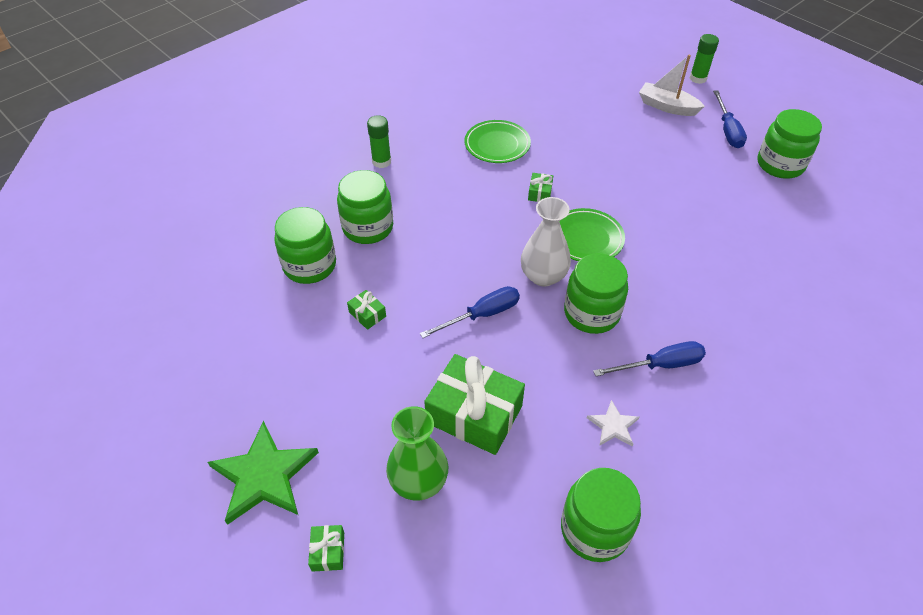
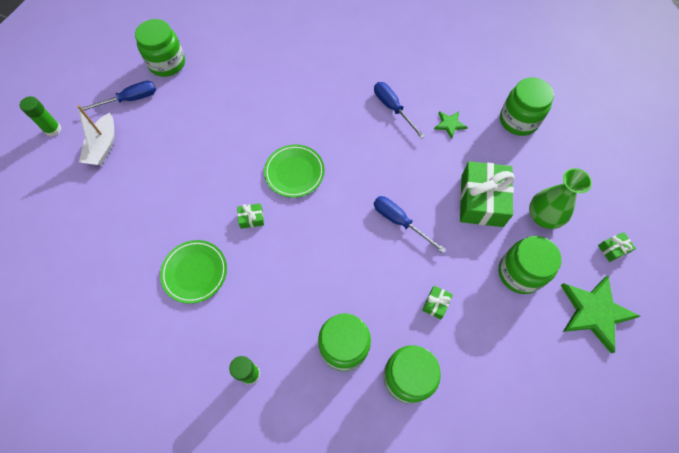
camera: 110 degrees left, 15 degrees up
(543, 276) = (344, 192): white vase -> none
(591, 313) = (367, 153): green jar -> green jar (520, 273)
(613, 426) = (449, 124): white star -> green star

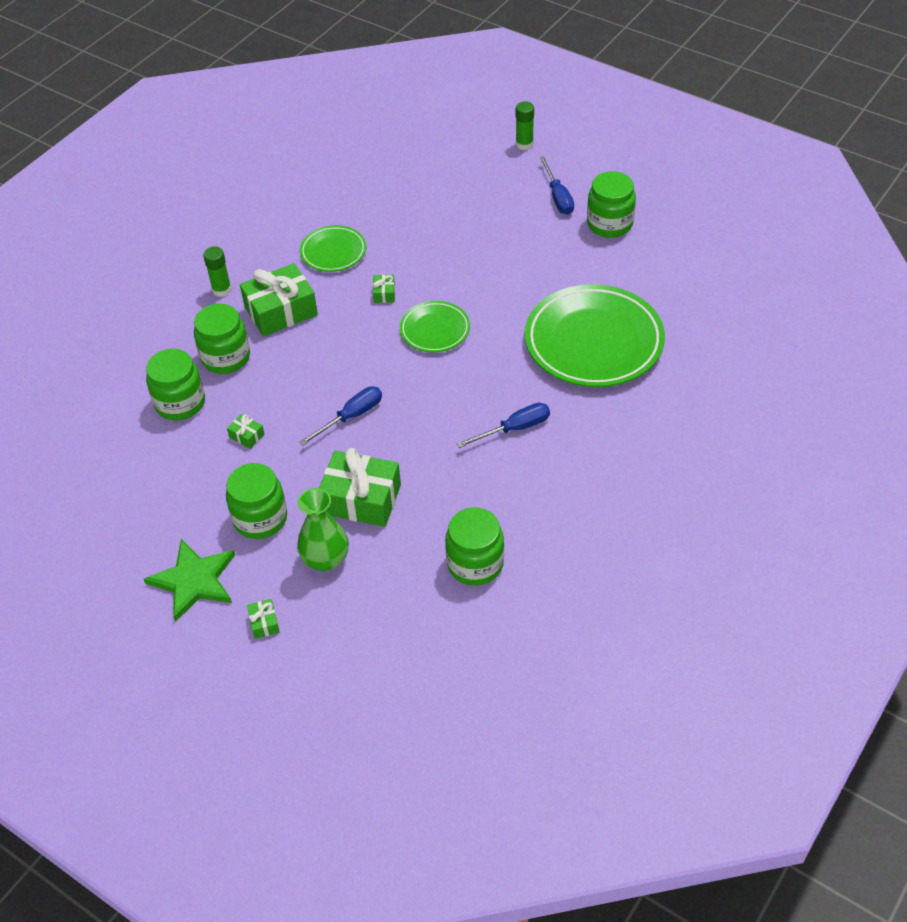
camera: 100 degrees right, 15 degrees down
(103, 146) = (496, 181): white boat -> none
(278, 306) = (281, 311): none -> green gift
(299, 67) = (593, 342): none -> green plate
(449, 124) = (480, 485): green star -> none

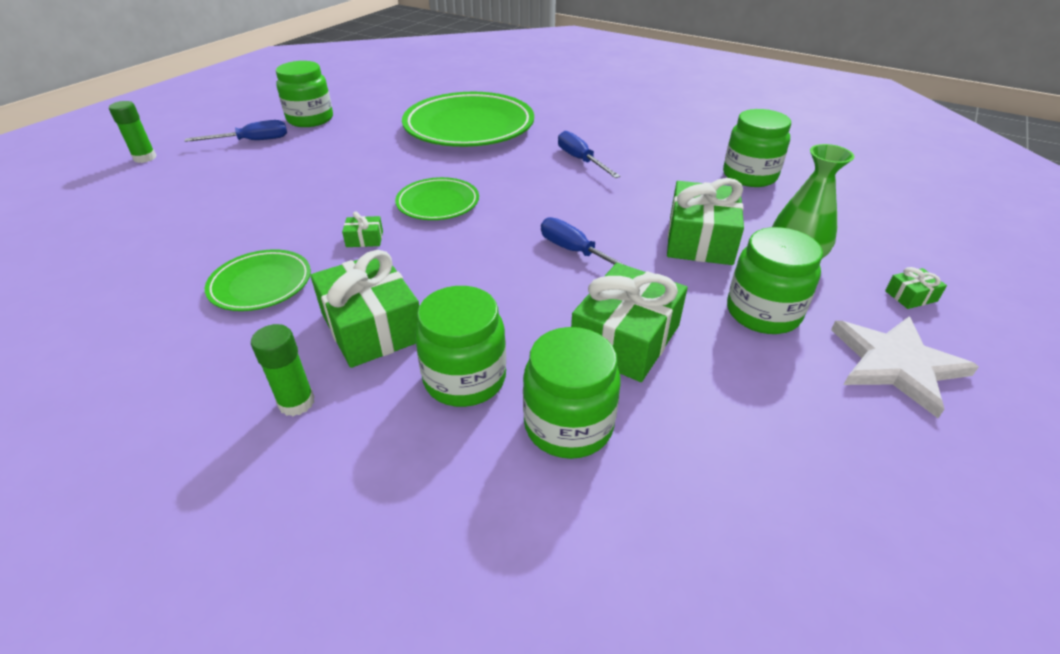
camera: 95 degrees left, 10 degrees down
(194, 581) = (896, 364): green star -> white star
(247, 436) = (625, 339): green gift -> green gift, size x2.32

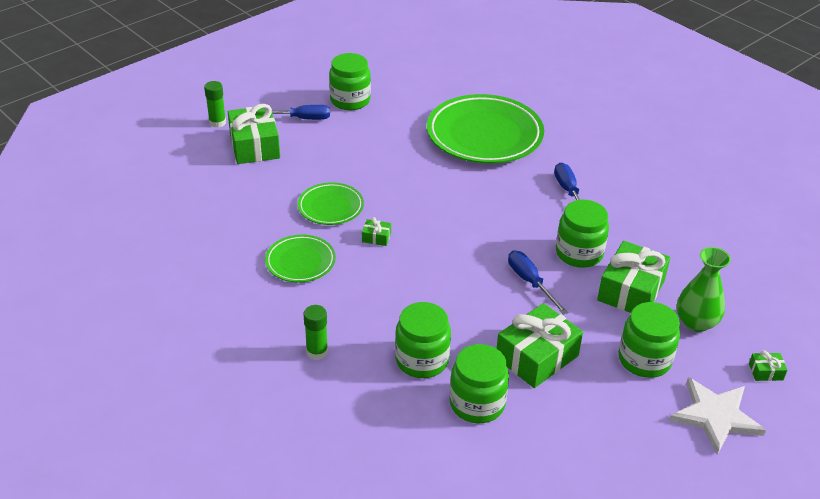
camera: 15 degrees right, 0 degrees up
(372, 326) = (370, 310): green gift -> green gift (254, 146)
(438, 203) = (438, 215): green plate -> green plate (331, 207)
(749, 176) = (708, 237): green jar -> green jar (579, 253)

